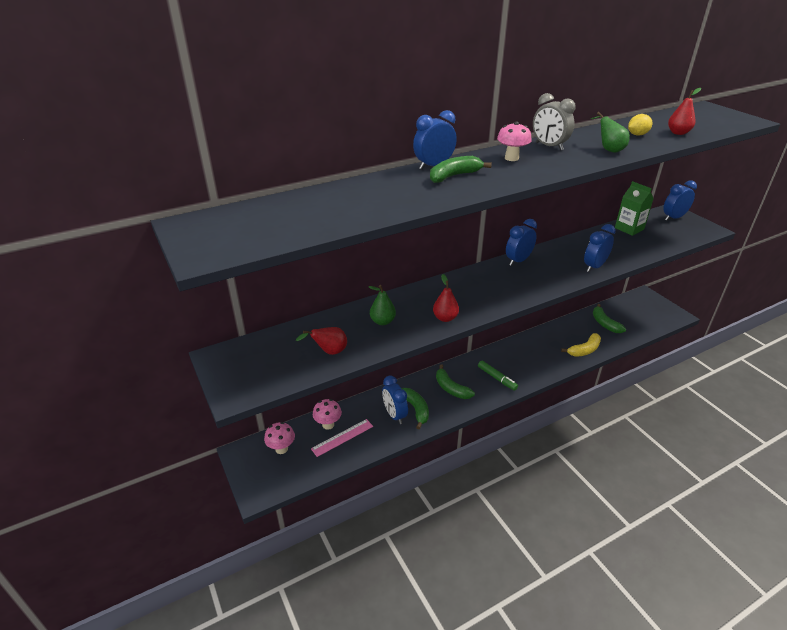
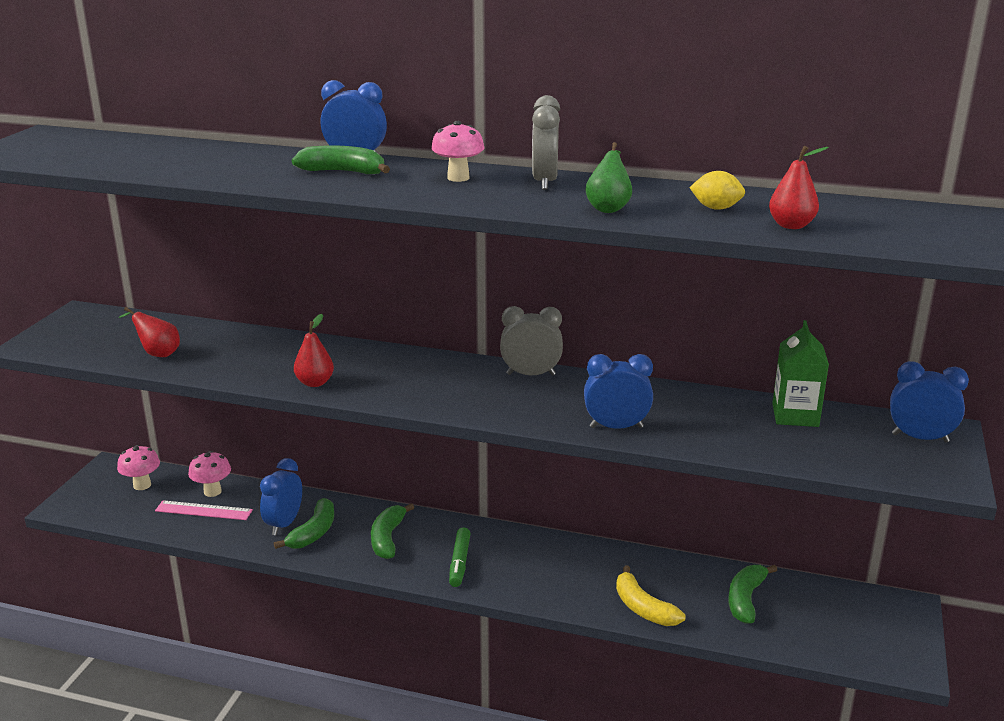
camera: 45 degrees right, 10 degrees down
(382, 321) = (254, 355): green pear -> none
(518, 261) = (531, 374): blue clock -> grey clock
(584, 350) = (643, 608): yellow banana -> yellow banana turned 45 degrees clockwise

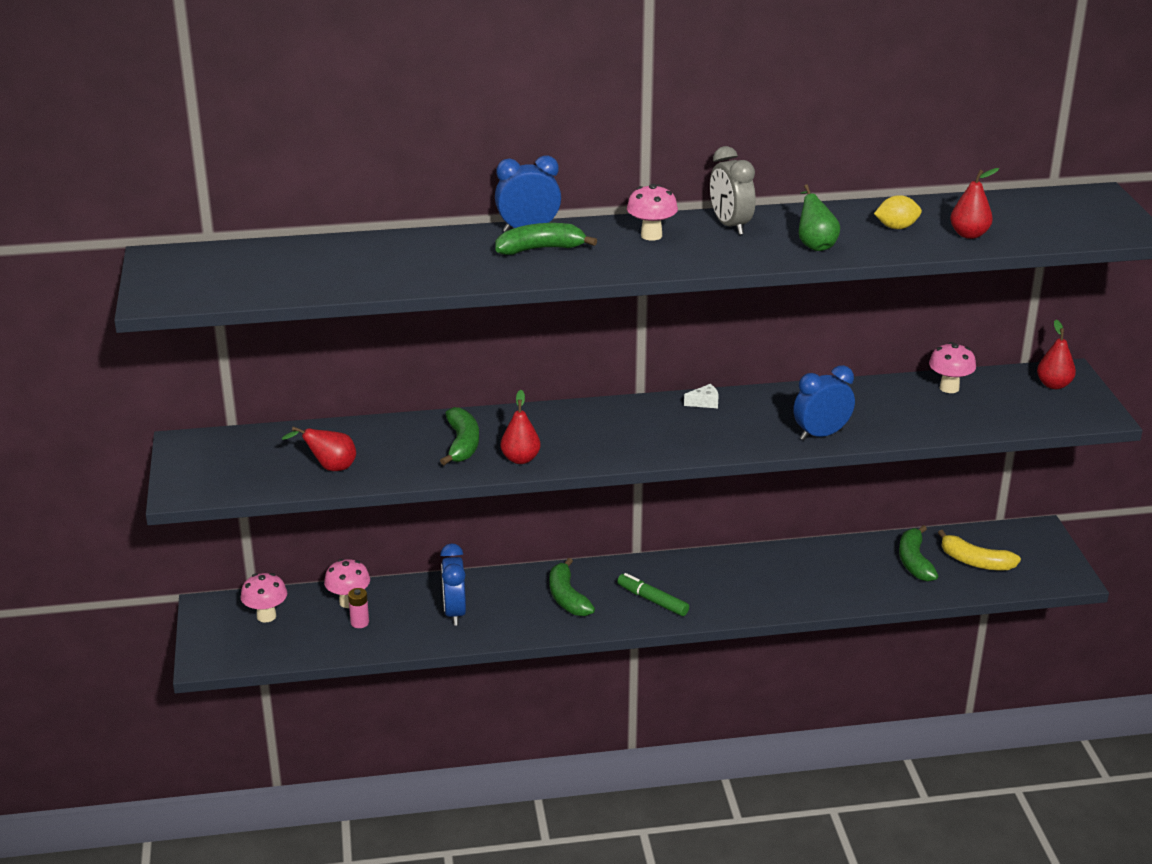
camera: 25 degrees left, 5 degrees up
(203, 510) = (359, 622): pink ruler -> pink battery
(313, 533) = (492, 612): green banana -> green banana (462, 444)
(459, 562) = (652, 600): green marker -> green marker turned 150 degrees clockwise
(531, 374) = (704, 403): grey clock -> white cheese
(643, 608) = (839, 593): yellow banana -> yellow banana (975, 562)
(795, 415) = (949, 388): green carton -> pink mushroom
(920, 438) = (1053, 385): blue clock -> red pear

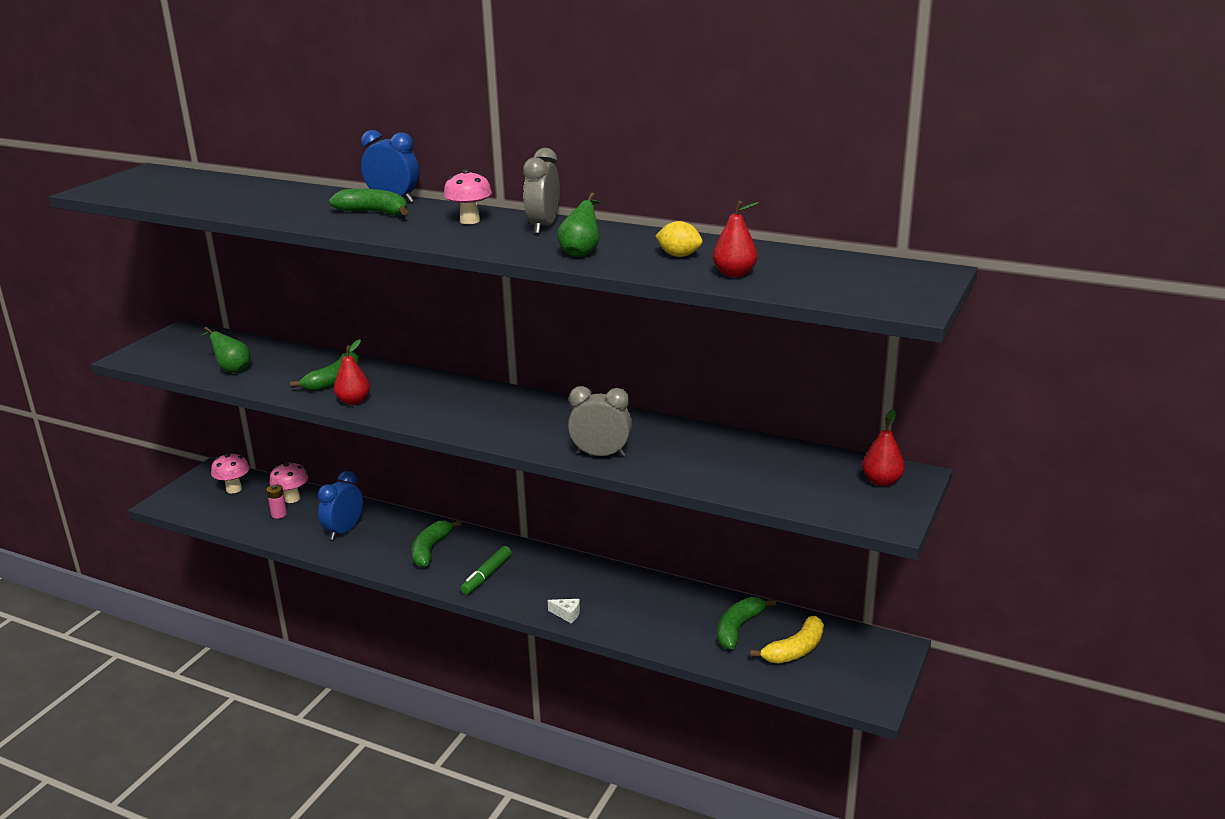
camera: 35 degrees right, 5 degrees down
(330, 468) = (232, 369): red pear -> green pear
(652, 600) = (486, 575): green marker -> green marker turned 135 degrees counterclockwise
(704, 403) = (547, 404): white cheese -> white cheese (567, 614)
(821, 434) = (601, 455): blue clock -> grey clock
(949, 388) = (773, 454): pink mushroom -> none
(975, 562) = (795, 650): yellow banana -> yellow banana turned 105 degrees counterclockwise

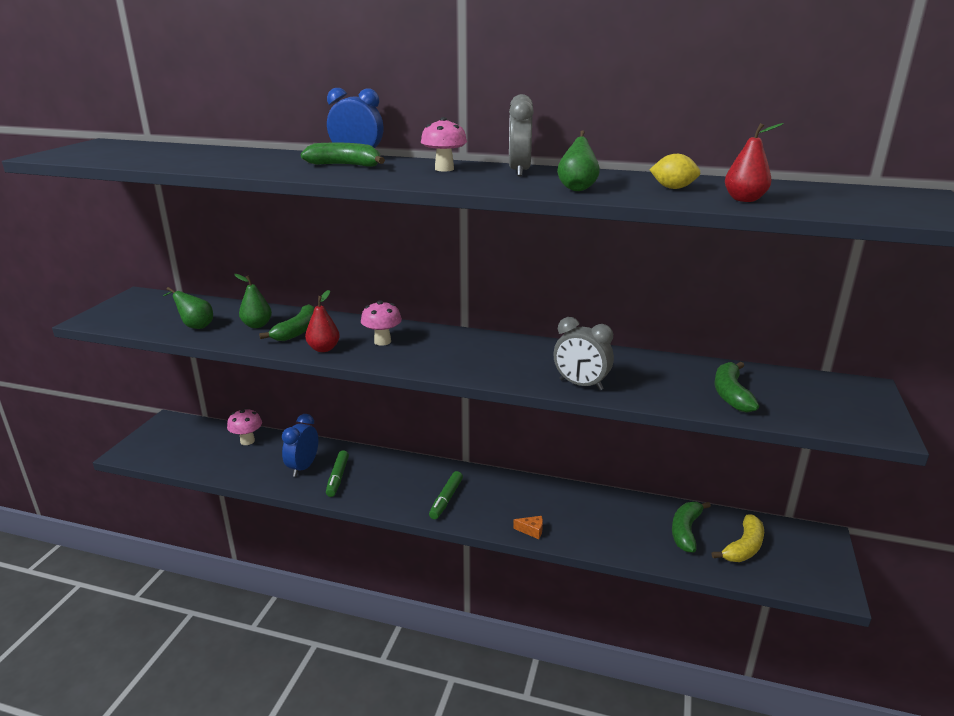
camera: 10 degrees left, 0 degrees up
(234, 489) = (191, 436): pink mushroom -> pink mushroom (382, 341)
(279, 514) = (239, 456): pink battery -> none
(295, 371) = (257, 325): none -> green pear
(377, 544) = (337, 478): none -> green marker
(430, 550) = (387, 479): green banana -> green banana (731, 394)
(567, 614) = (531, 531): white cheese -> orange cheese
(601, 455) = (581, 385): grey clock -> grey clock turned 150 degrees counterclockwise
(881, 481) = (845, 394): red pear -> none

